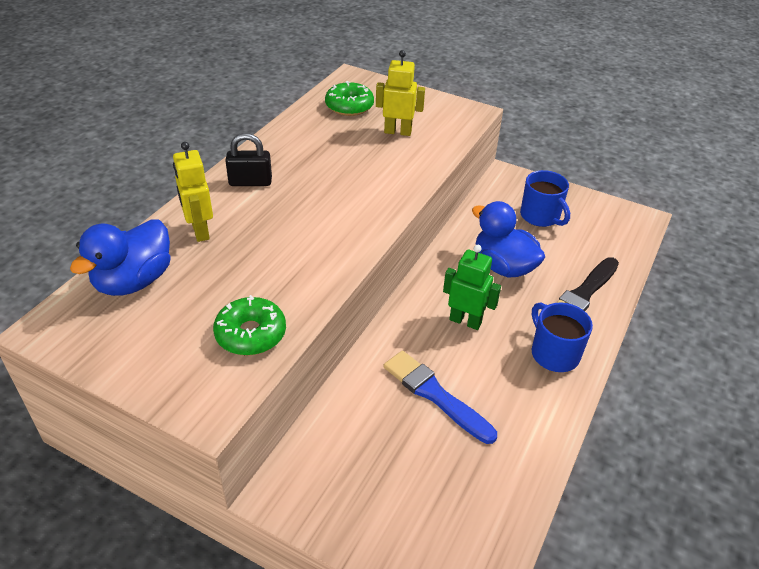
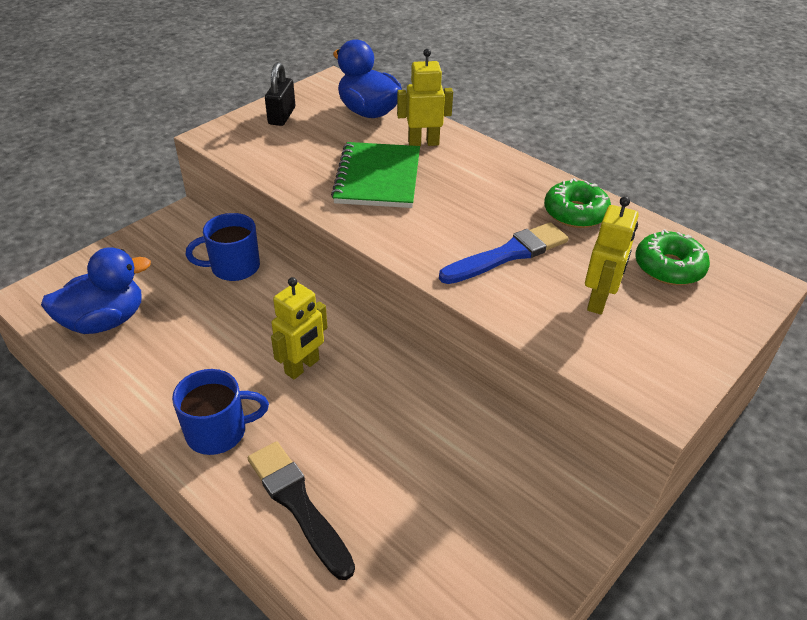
camera: 105 degrees right, 0 degrees up
(250, 182) = (497, 175): black padlock -> black padlock (282, 116)
(251, 334) = (278, 158): green donut -> green donut (575, 213)
(273, 252) = (377, 178): none -> green notebook
(435, 395) = (219, 319): blue brush -> blue brush (508, 254)
(465, 321) = (302, 367): green robot -> yellow robot
(503, 266) = (381, 431): blue duck -> blue duck (105, 321)
(540, 216) = (481, 517): blue mug -> blue mug (233, 267)

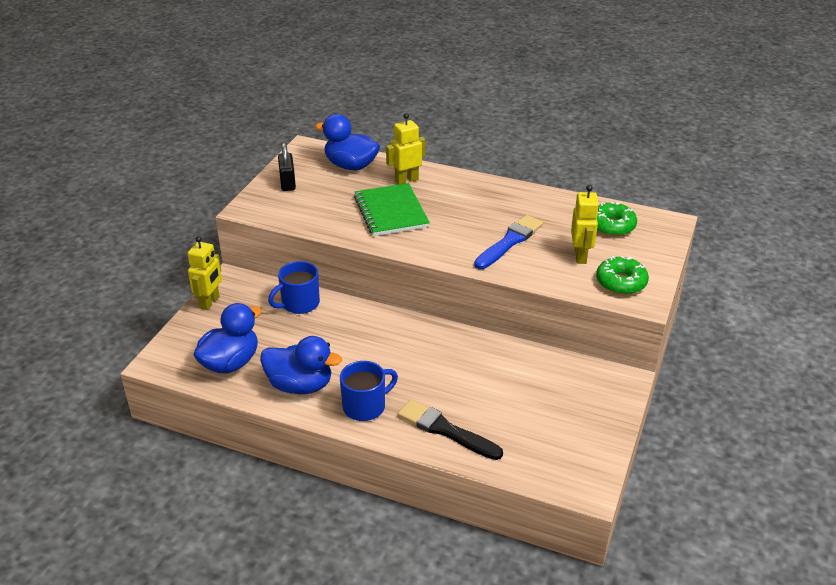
camera: 20 degrees left, 5 degrees down
(161, 375) = (300, 385): none -> blue duck
(302, 367) = (395, 354): yellow robot -> yellow robot (210, 302)
(575, 213) = (537, 205): green donut -> green donut (621, 282)

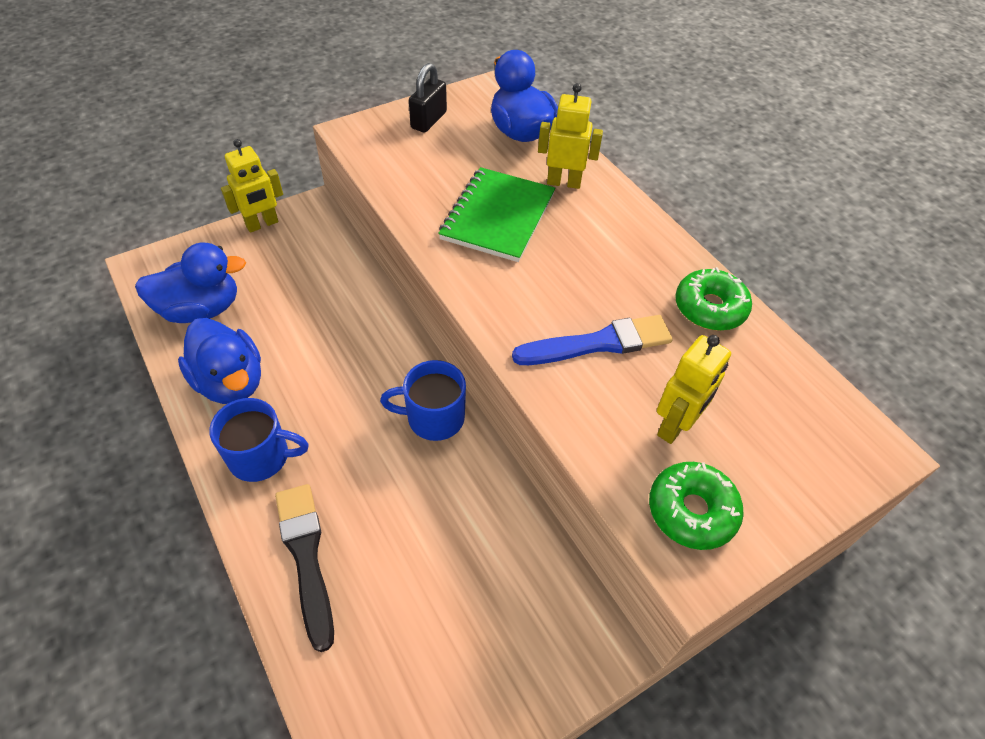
camera: 35 degrees right, 15 degrees up
(299, 304) = (340, 277): blue mug -> blue mug (433, 418)
(611, 226) = (775, 402): green donut -> green donut (710, 308)

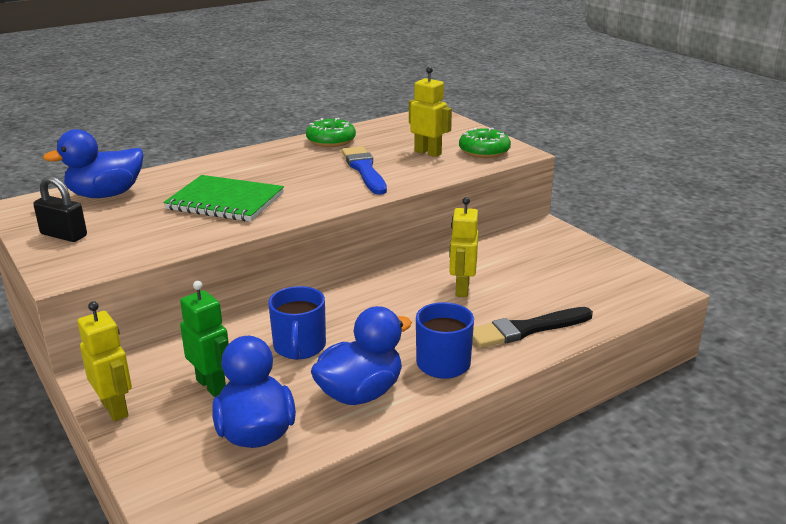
camera: 90 degrees left, 25 degrees down
(276, 277) = (212, 385): none -> green robot
(433, 418) = (391, 285): blue mug -> blue mug (299, 347)
(564, 182) = (187, 179): yellow robot -> yellow robot (461, 289)

